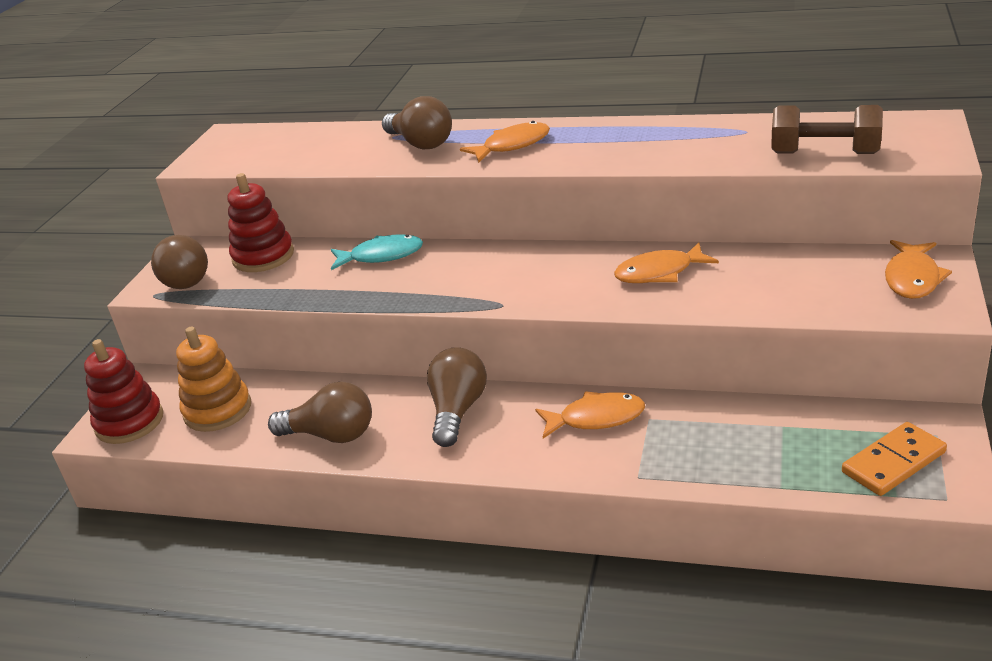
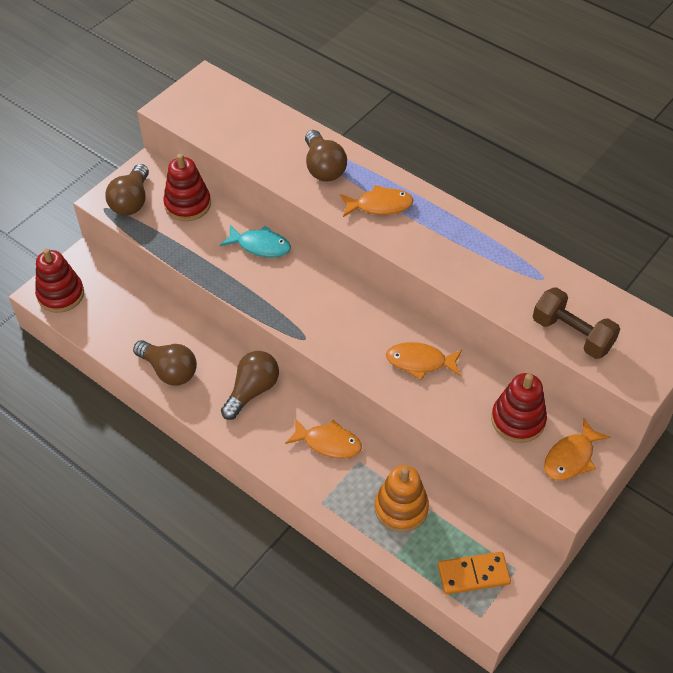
camera: 20 degrees right, 20 degrees up
(217, 410) = (115, 312): orange stacking toy -> orange stacking toy (401, 508)
(819, 273) = (518, 420): none -> red stacking toy

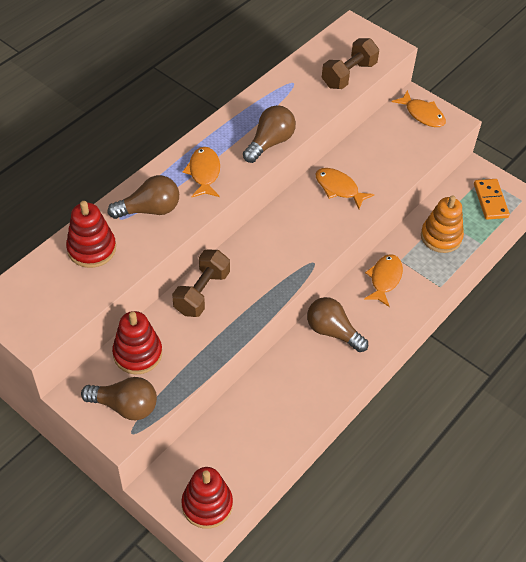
camera: 90 degrees left, 0 degrees up
(169, 370) = (309, 398): brown light bulb -> brown light bulb (270, 143)
(260, 246) = (202, 292): turquoise fish -> brown dumbbell
(420, 362) = (339, 188): orange fish -> orange fish turned 120 degrees clockwise
(518, 420) = (392, 138): red stacking toy -> red stacking toy (92, 249)

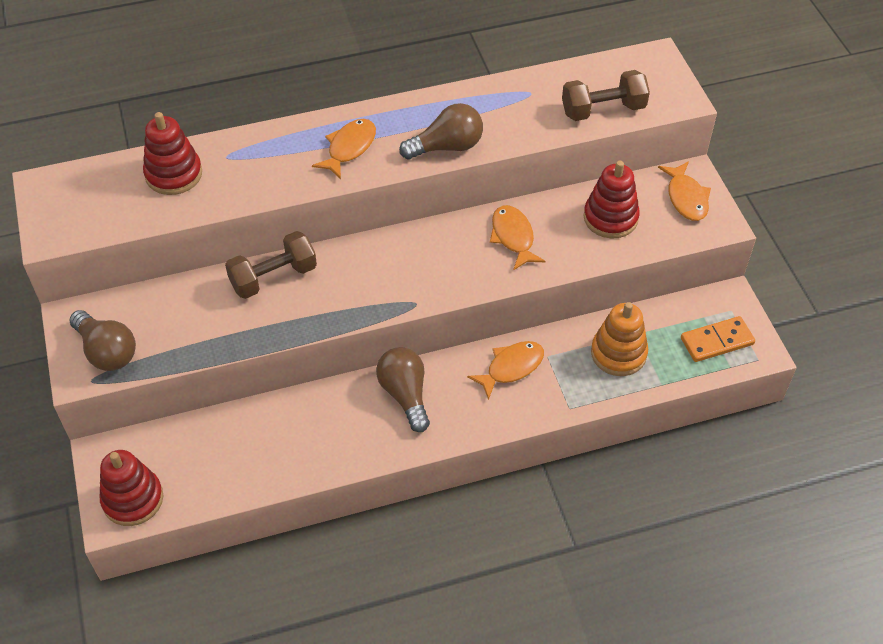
camera: 35 degrees right, 0 degrees up
(137, 353) = (161, 307): red stacking toy -> red stacking toy (610, 218)
(149, 210) = (262, 161): brown light bulb -> none
(490, 200) = (717, 341): orange domino -> orange domino turned 45 degrees clockwise

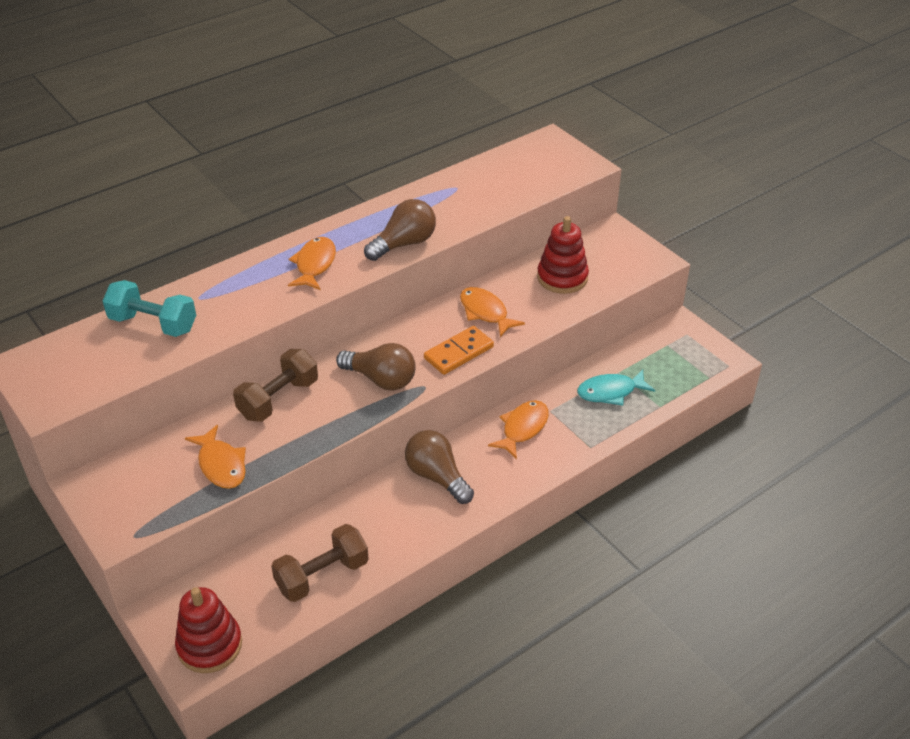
camera: 20 degrees left, 10 degrees down
(107, 351) = (139, 506): brown light bulb -> brown light bulb (381, 379)
(174, 174) = (153, 324): red stacking toy -> turquoise dumbbell
(603, 110) = (526, 187): brown dumbbell -> brown dumbbell (322, 575)
(618, 353) = (610, 392): orange stacking toy -> turquoise fish
(686, 198) = (617, 248): orange fish -> orange fish (221, 465)
(717, 341) = (688, 361): orange domino -> orange domino (459, 353)

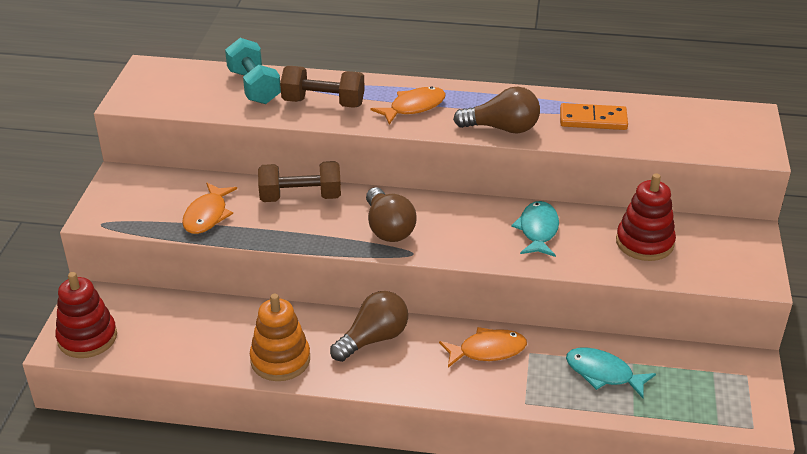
camera: 45 degrees right, 5 degrees down
(322, 575) = (207, 347): brown dumbbell -> brown dumbbell (323, 103)
(391, 542) = (280, 360): none -> orange stacking toy
(437, 477) = (373, 339): brown light bulb -> brown light bulb turned 45 degrees clockwise
(459, 353) = (473, 246): orange domino -> orange domino (593, 120)
(485, 312) = (538, 230): orange fish -> turquoise fish

